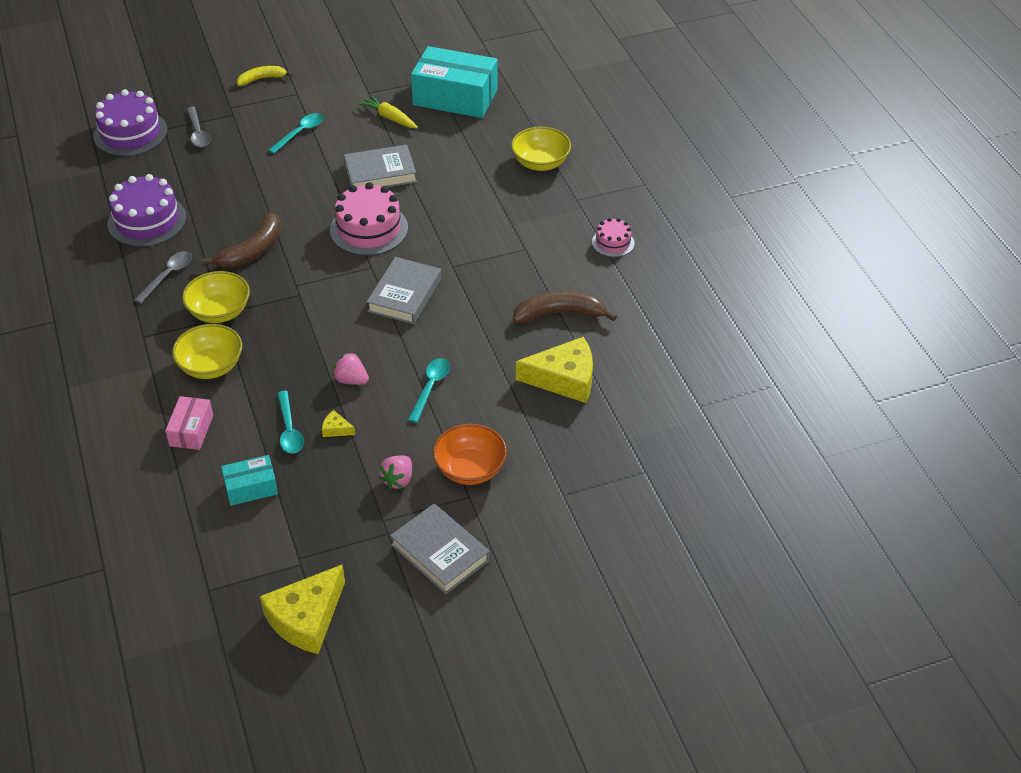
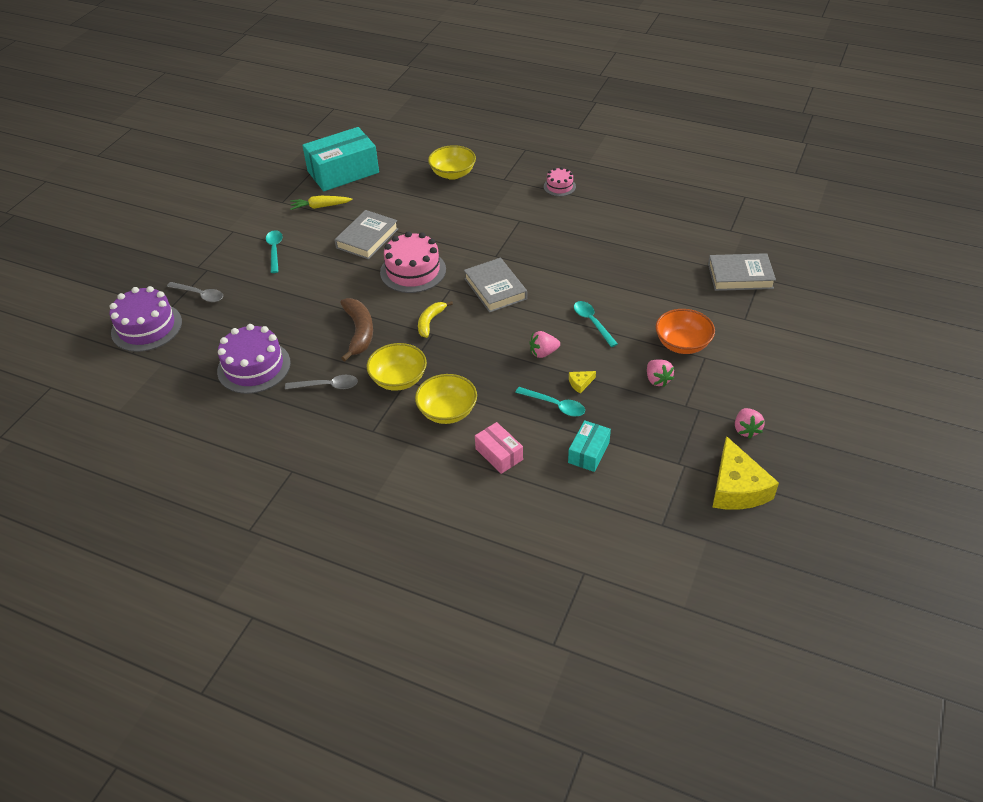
camera: 45 degrees left, 0 degrees up
(168, 276) = (327, 386): grey spoon -> grey spoon turned 105 degrees clockwise
(262, 79) = (192, 238): yellow banana -> yellow banana (430, 322)
(394, 583) = (746, 430): none -> pink strawberry
(440, 552) = (740, 395): grey book -> grey book (740, 276)
(559, 314) = (593, 238): brown banana -> none
(564, 379) = (650, 266): yellow cheese -> none

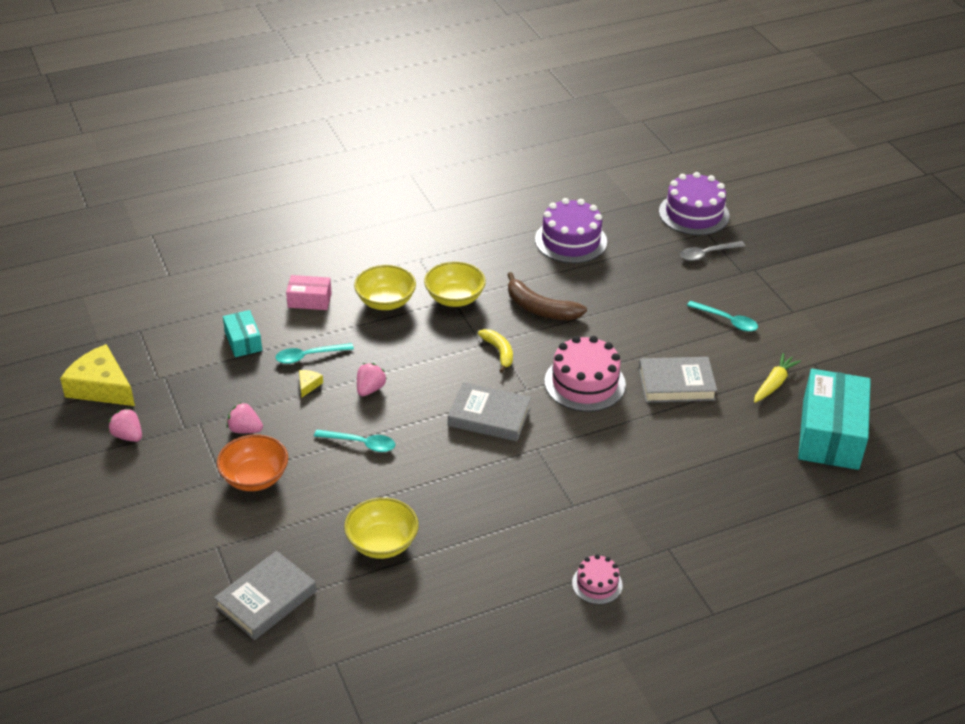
camera: 130 degrees right, 5 degrees down
(327, 386) = (498, 262): grey spoon -> none
(367, 238) = (676, 384): grey book -> grey book turned 75 degrees counterclockwise
(453, 174) = (729, 514): yellow bowl -> yellow bowl (382, 543)

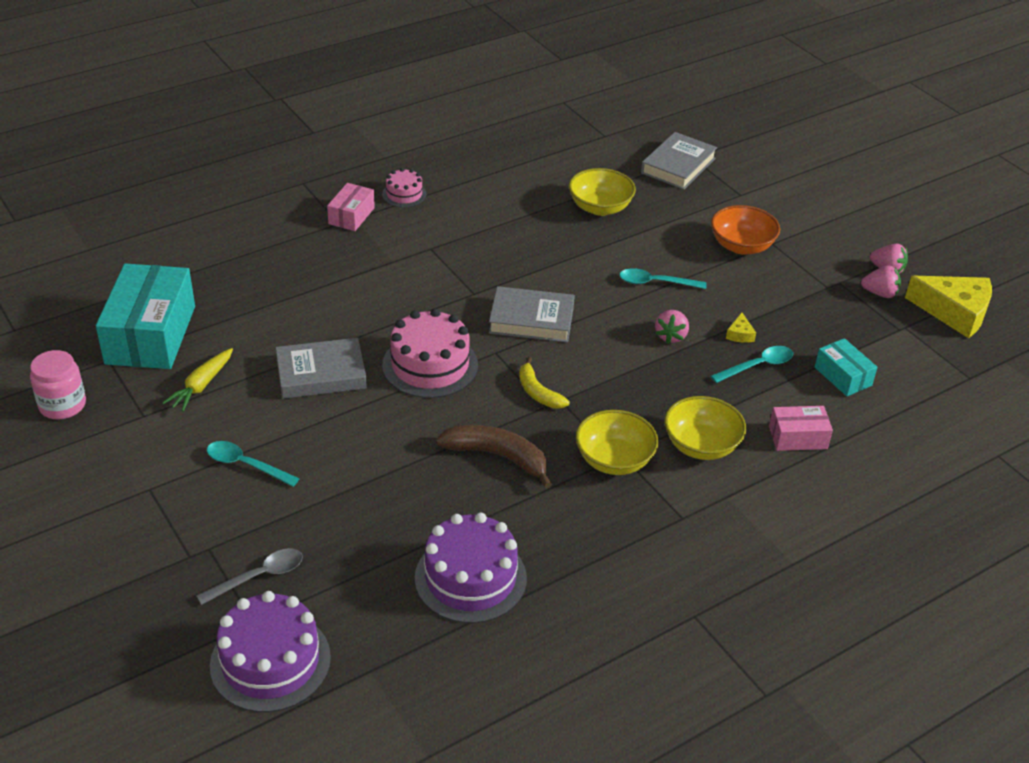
camera: 170 degrees right, 0 degrees up
(245, 429) = (778, 285): pink strawberry -> pink strawberry (880, 293)
(656, 557) = (351, 216): none -> pink box
(881, 378) = (62, 405): none -> pink jar

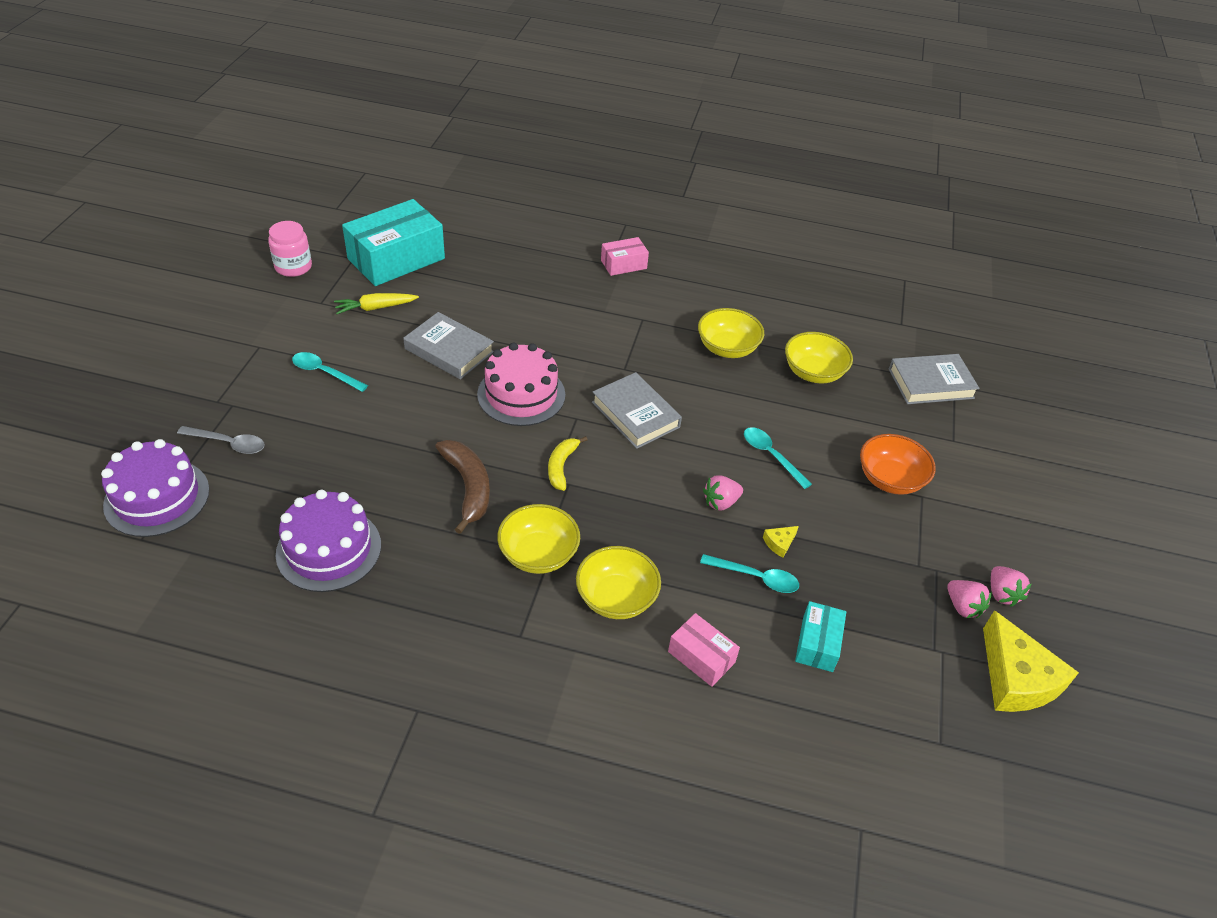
camera: 45 degrees right, 5 degrees up
(246, 465) = (324, 373): turquoise spoon -> turquoise spoon turned 45 degrees counterclockwise
(404, 194) = (681, 272): pink cake -> none
(521, 229) = (727, 348): none -> yellow bowl

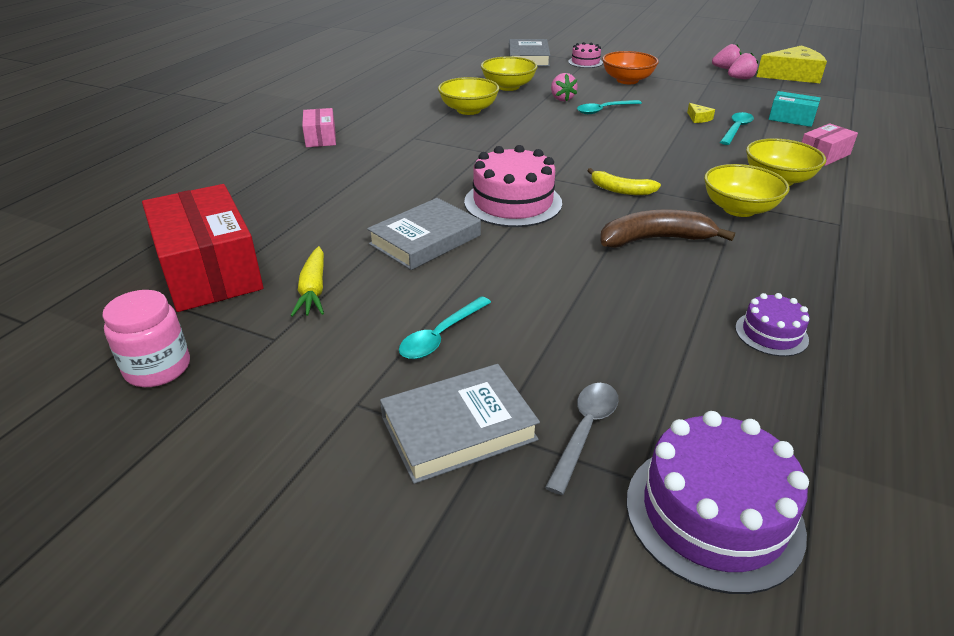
camera: 75 degrees left, 10 degrees down
(329, 549) = (771, 333): purple cake -> purple cake, size x0.54
(396, 259) = (209, 270): turquoise box -> red box
(635, 414) = (550, 152): grey book -> grey book (458, 428)
(720, 502) = (658, 132): pink strawberry -> pink strawberry (562, 99)
(943, 438) = (585, 62): none -> pink cake

